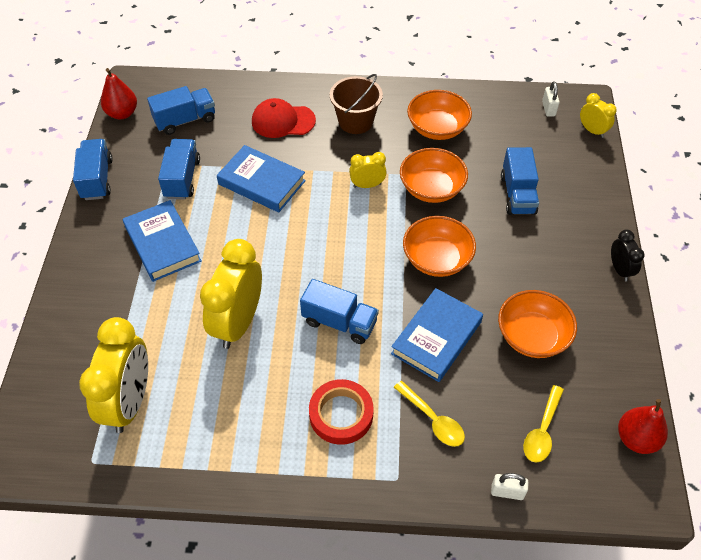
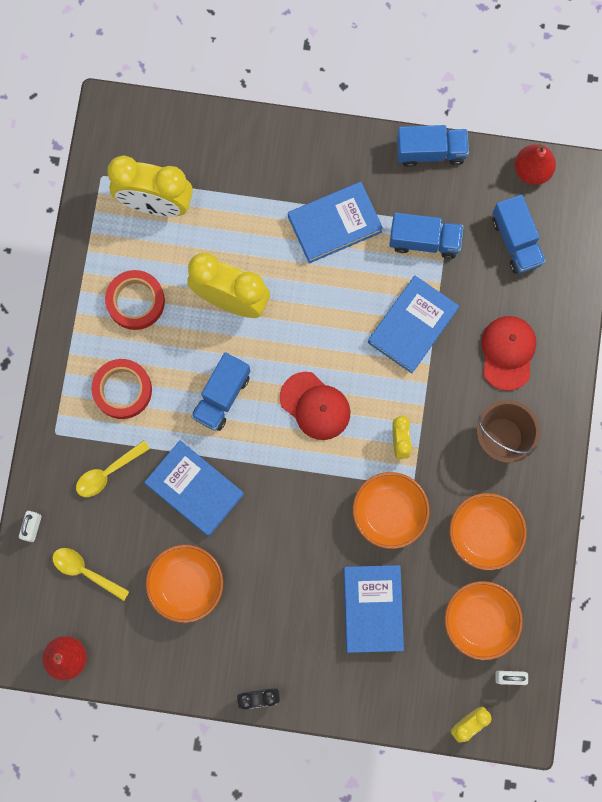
camera: 95 degrees right, 25 degrees up
(241, 411) = (135, 301): none -> red tape
(342, 247) = (315, 406): none -> red cap
(437, 259) = (290, 504): orange bowl -> orange bowl (480, 620)
(517, 194) = (373, 609): blue truck -> blue book

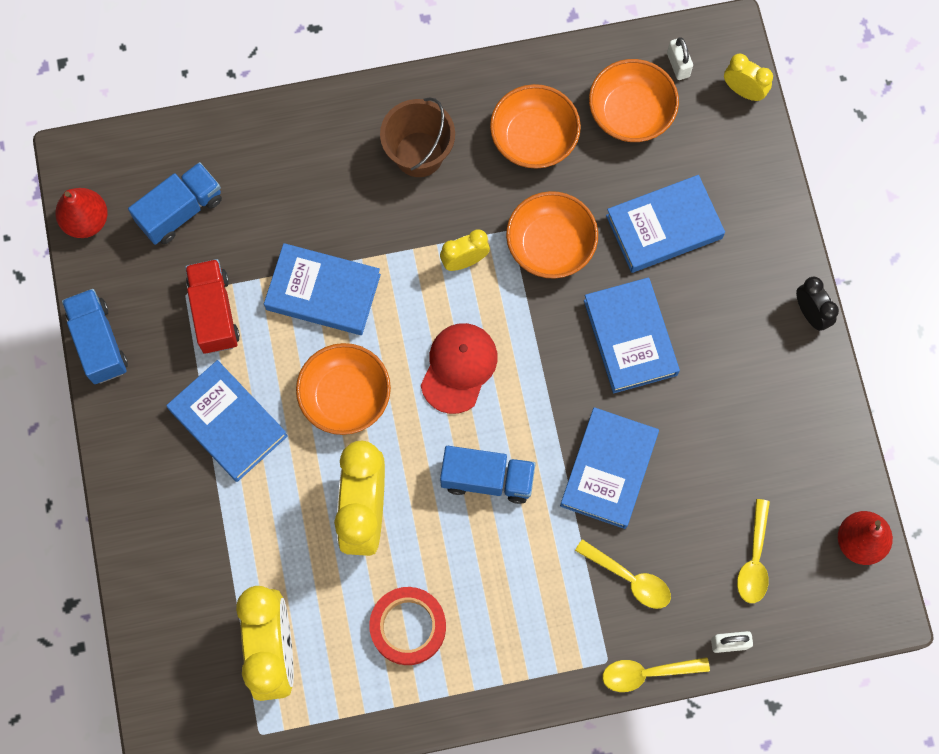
camera: 110 degrees left, 5 degrees down
(35, 458) = (646, 673): none -> yellow spoon
(122, 390) = (523, 600): red tape -> none
(186, 584) = (721, 438): orange bowl -> orange bowl (345, 396)
(291, 546) = (630, 337): none -> blue book
(424, 241) = (214, 313): blue truck -> red truck
(508, 352) = (318, 178): red cap -> none

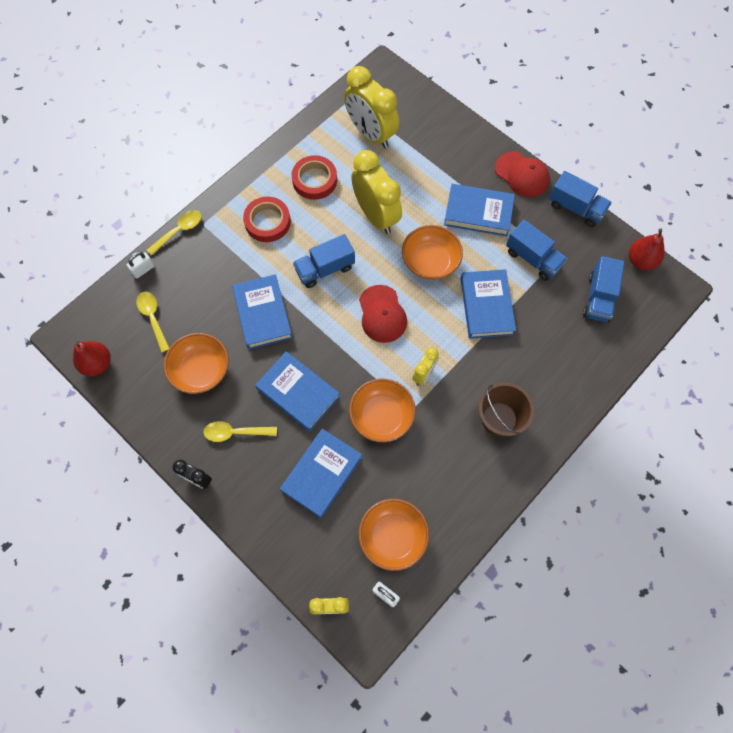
camera: 145 degrees right, 5 degrees down
(123, 438) = (522, 174): none -> red cap
(214, 313) = (533, 259): red truck -> blue truck
(323, 292) = (486, 306): blue book -> blue book turned 75 degrees counterclockwise
(516, 603) = (267, 222): none -> red tape
(534, 138) = (440, 476): orange bowl -> orange bowl (201, 370)
(629, 579) = (216, 268): yellow spoon -> yellow spoon (235, 432)

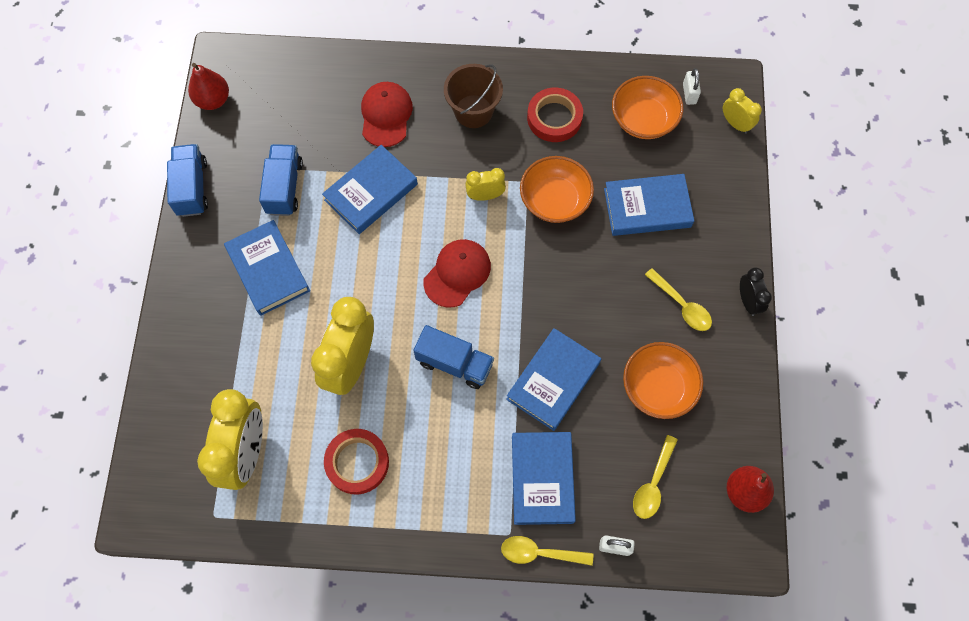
camera: 130 degrees left, 0 degrees up
(267, 222) = (449, 467): red tape -> red tape (554, 118)
(298, 393) = (598, 284): blue book -> blue book (542, 479)
(430, 262) = (363, 273): orange bowl -> none
(522, 174) = (186, 261): red cap -> red cap (386, 115)
(598, 298) = (284, 110): blue truck -> none

